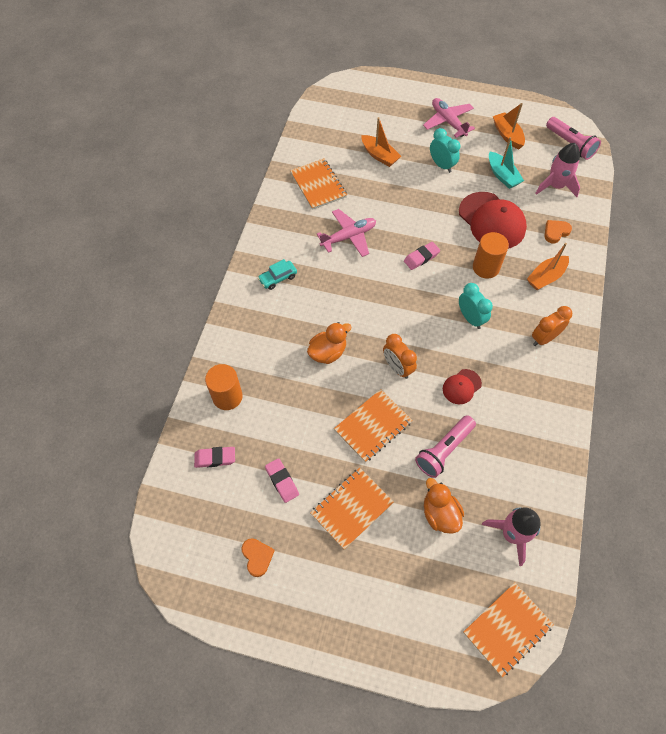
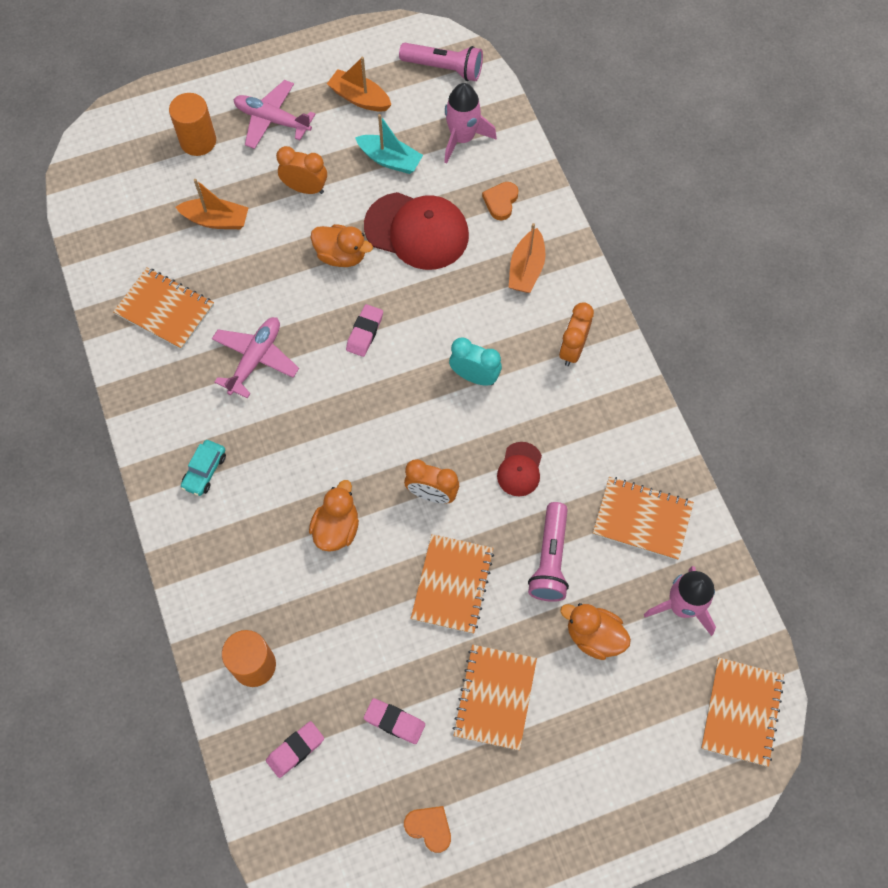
camera: 35 degrees left, 5 degrees up
(437, 210) = (341, 255): none -> orange duck
(441, 165) = (305, 188): turquoise clock -> orange clock
(486, 267) = (449, 298): orange cylinder -> orange cylinder (198, 141)
(521, 464) = (642, 519): none -> orange notebook

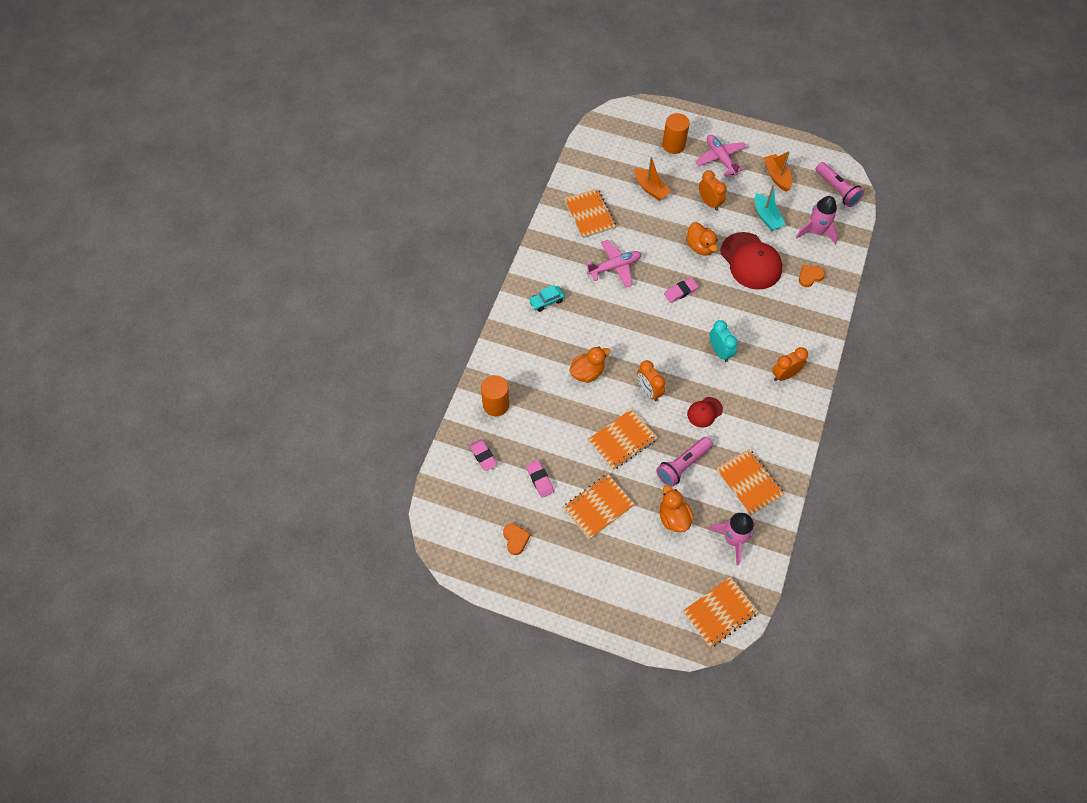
camera: 40 degrees right, 5 degrees down
(295, 750) = (483, 456): pink eraser -> pink eraser turned 60 degrees clockwise
(526, 269) = (794, 319): orange boat -> none

